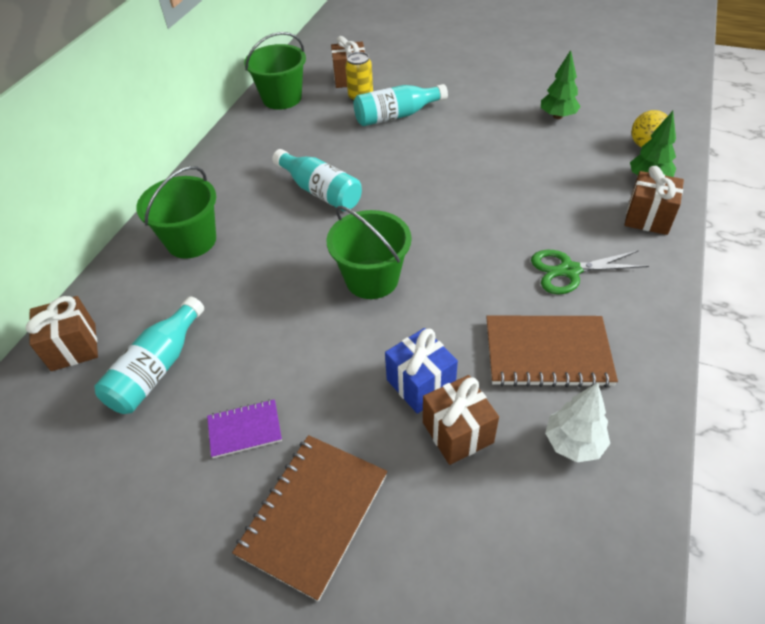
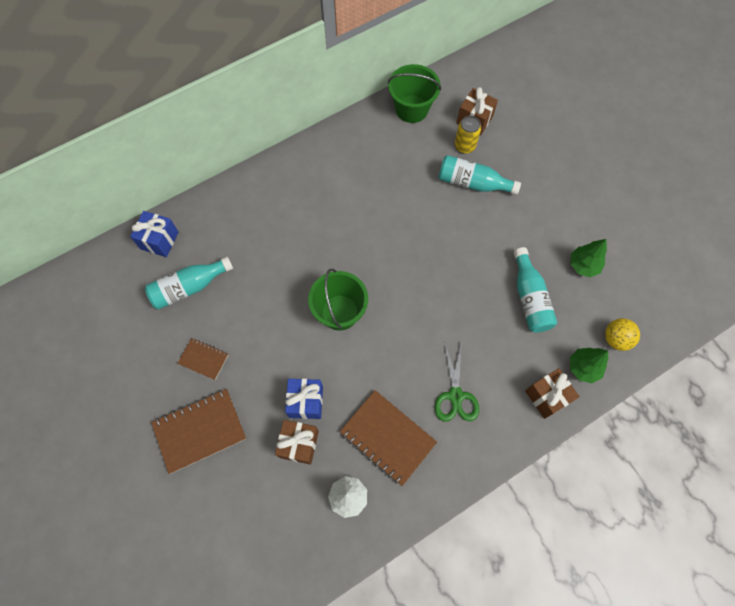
camera: 35 degrees right, 20 degrees up
(73, 347) = (159, 240): brown gift -> blue gift
(191, 241) = (265, 205): green bucket -> none
(245, 429) = (203, 359): purple notebook -> brown notebook
(320, 191) = (367, 219): turquoise bottle -> turquoise bottle (529, 298)
(569, 271) = (455, 396): green scissors -> green scissors turned 120 degrees counterclockwise

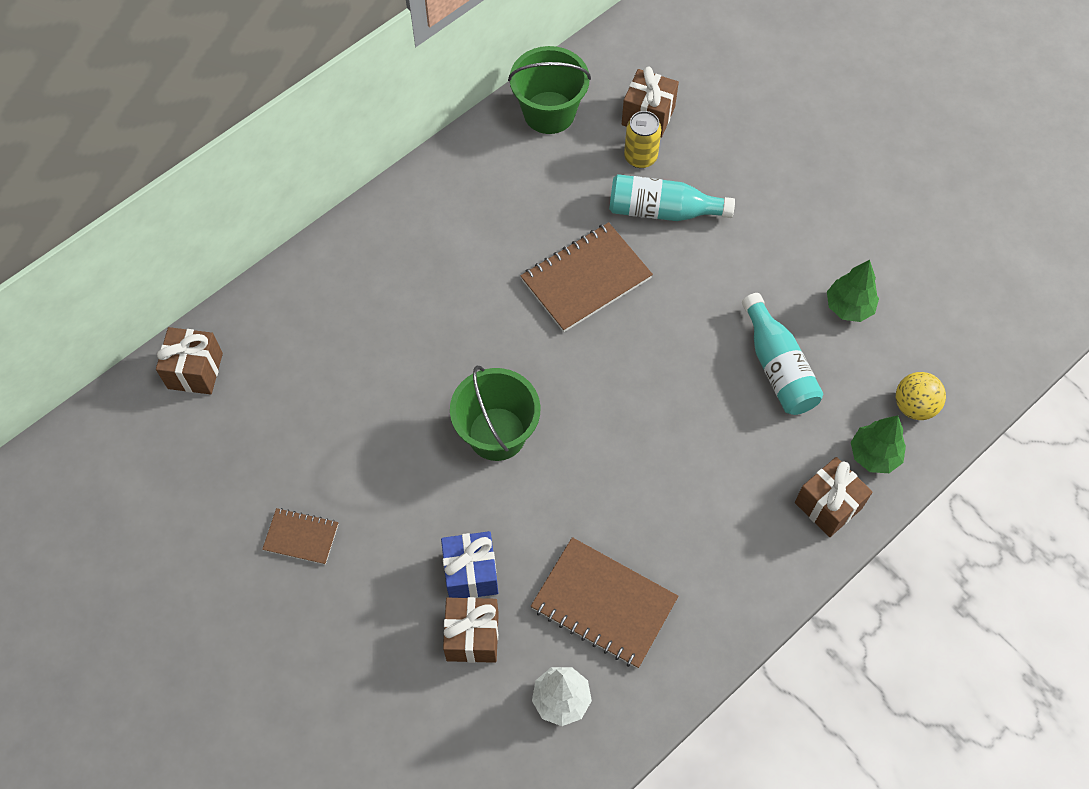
camera: 10 degrees left, 5 degrees down
(159, 240) = (195, 371): blue gift -> brown gift
(189, 287) = (257, 434): turquoise bottle -> none
(200, 431) = (317, 643): brown notebook -> brown notebook (586, 279)
(455, 396) = (693, 526): green scissors -> none

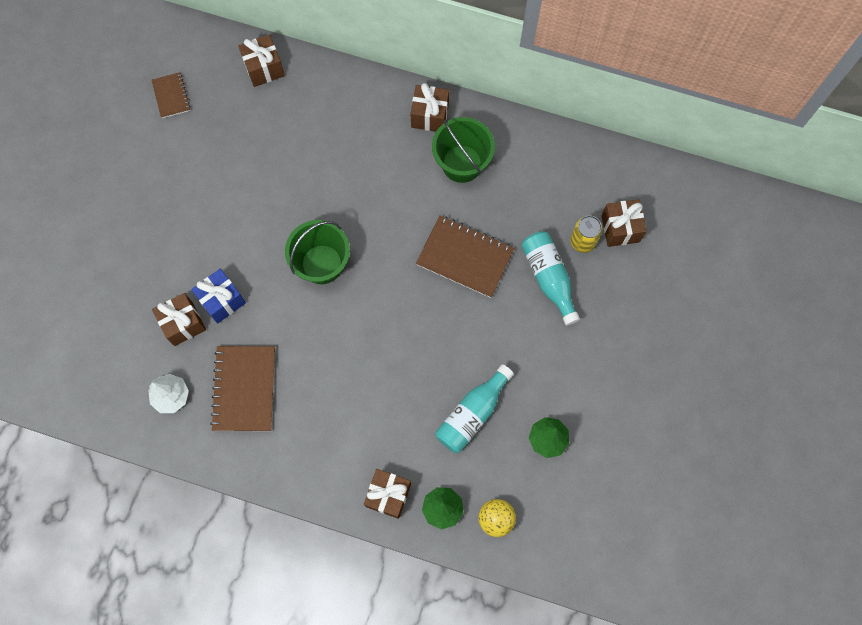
camera: 60 degrees right, 10 degrees up
(301, 537) = (192, 192): brown notebook -> brown notebook (171, 96)
(388, 226) = (430, 116): none -> brown gift
(549, 112) = (581, 164): green bucket -> green bucket (462, 164)

